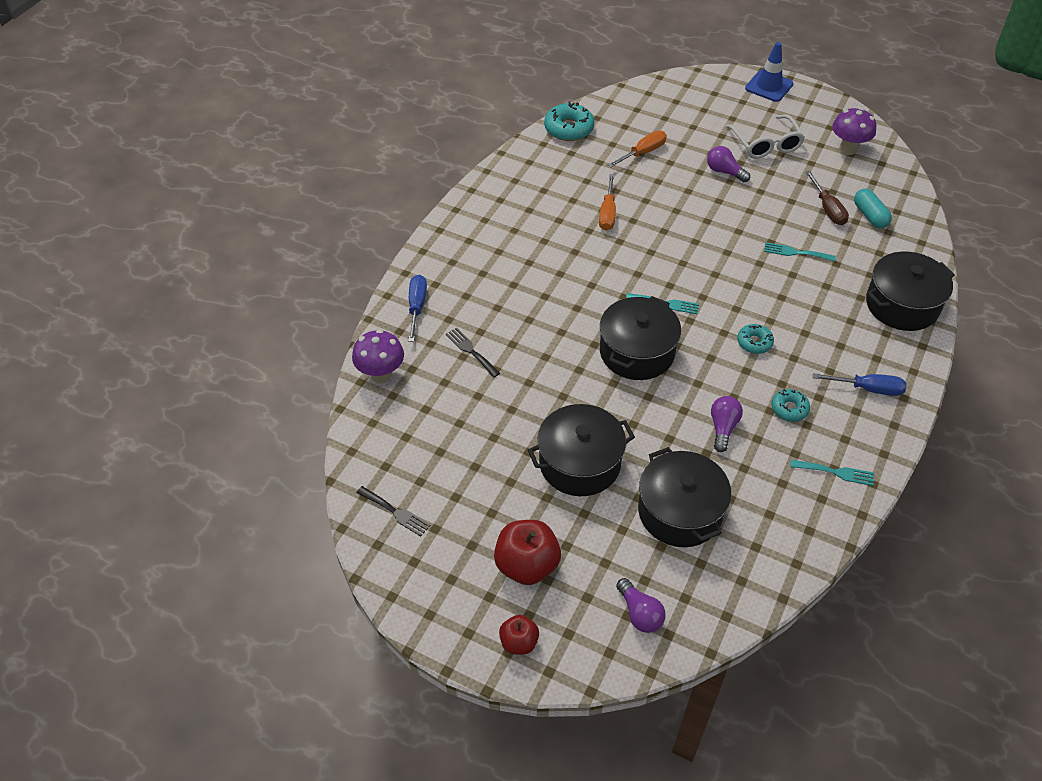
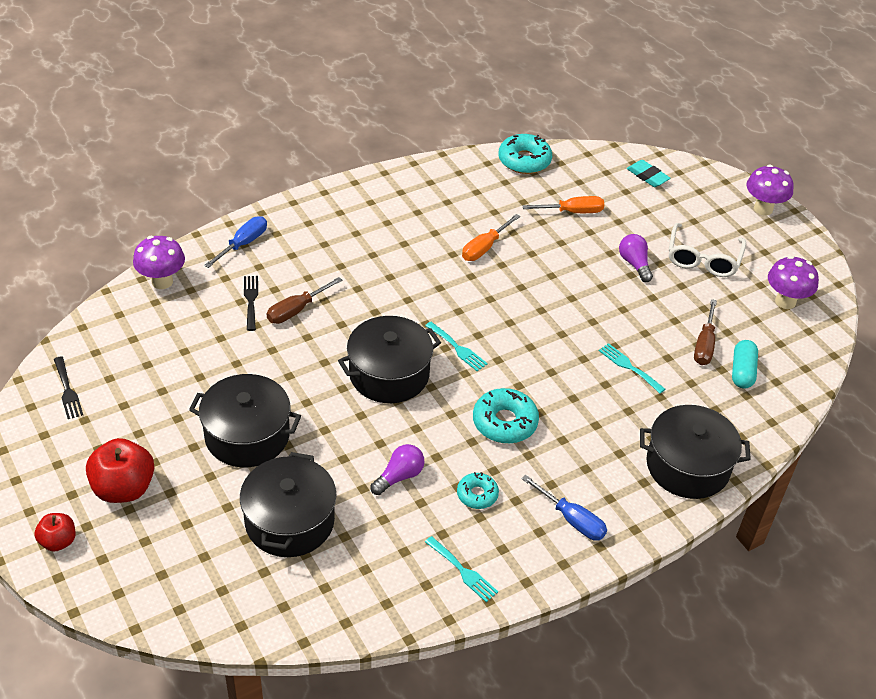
camera: 30 degrees right, 5 degrees down
(515, 340) = (296, 310): none -> brown screwdriver
(639, 613) = (173, 579): purple light bulb -> none
(668, 99) = (647, 176): none -> turquoise eraser
(754, 342) = (504, 422): turquoise donut -> turquoise donut, size x1.66
(769, 86) = (763, 209): blue traffic cone -> purple mushroom

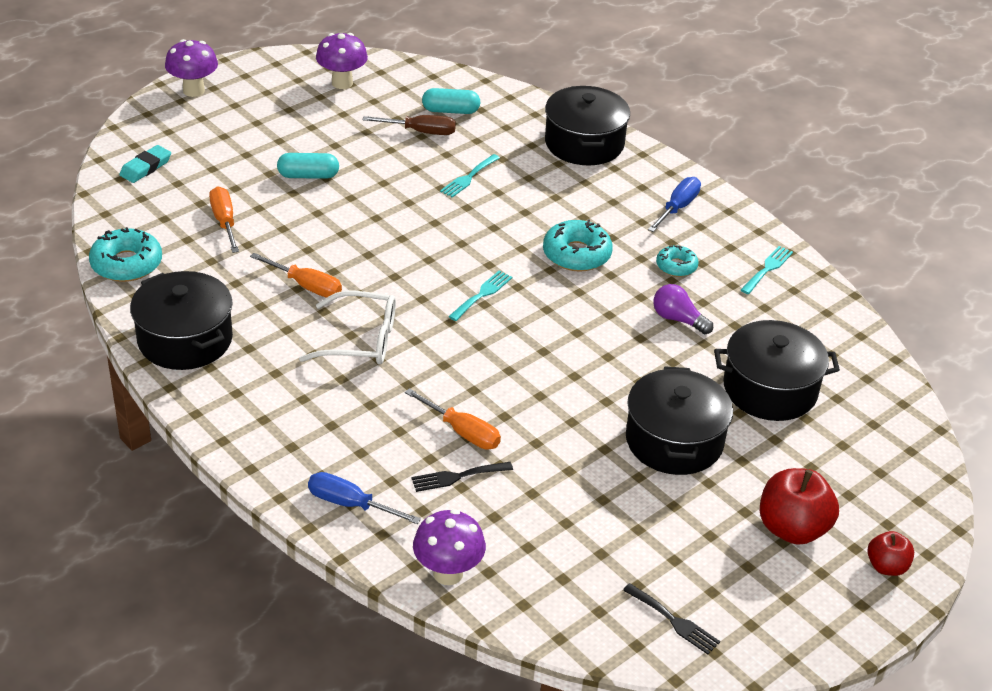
camera: 100 degrees left, 5 degrees down
(67, 391) = (674, 621): black fork -> black fork turned 75 degrees clockwise
(296, 310) = (463, 432): brown screwdriver -> orange screwdriver
(389, 374) = (540, 342): black pot -> black pot (185, 339)
(634, 264) = (308, 175): purple light bulb -> turquoise capsule
(703, 259) = (289, 131): white glasses -> white glasses (362, 340)

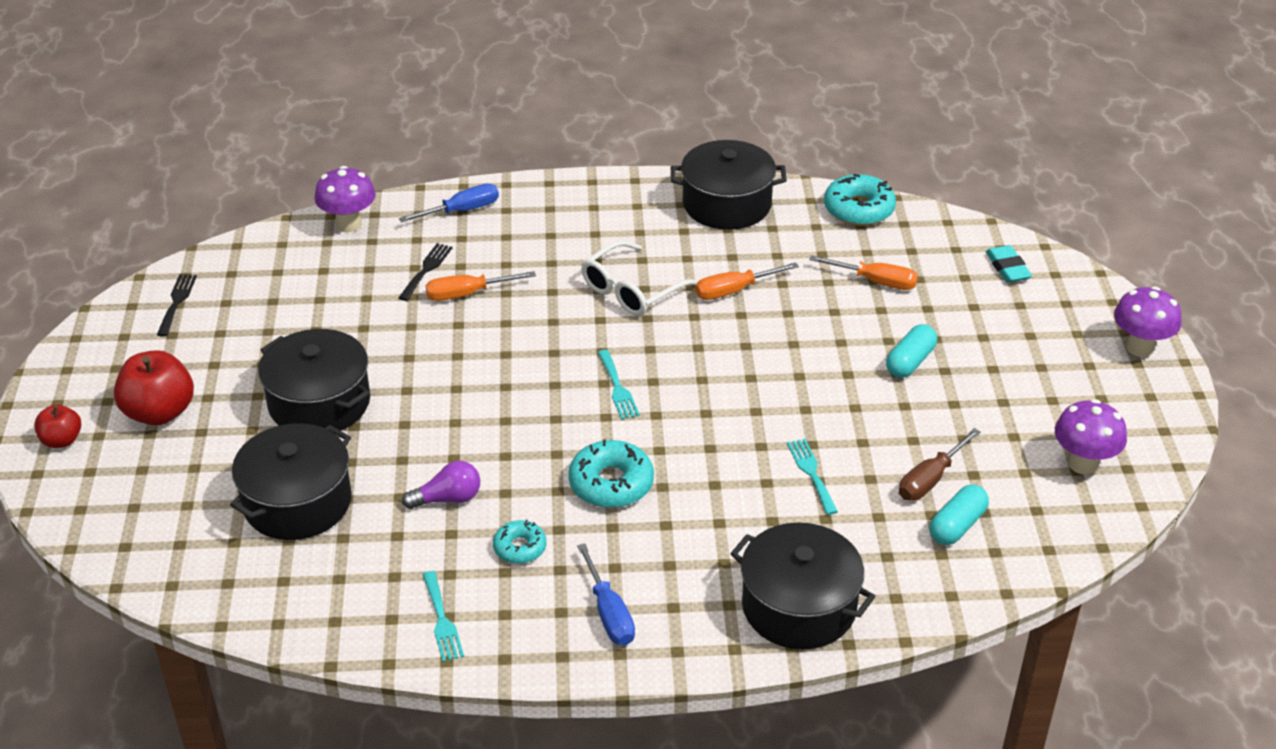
camera: 130 degrees right, 0 degrees up
(674, 621) = (177, 302): black fork -> black fork turned 105 degrees clockwise

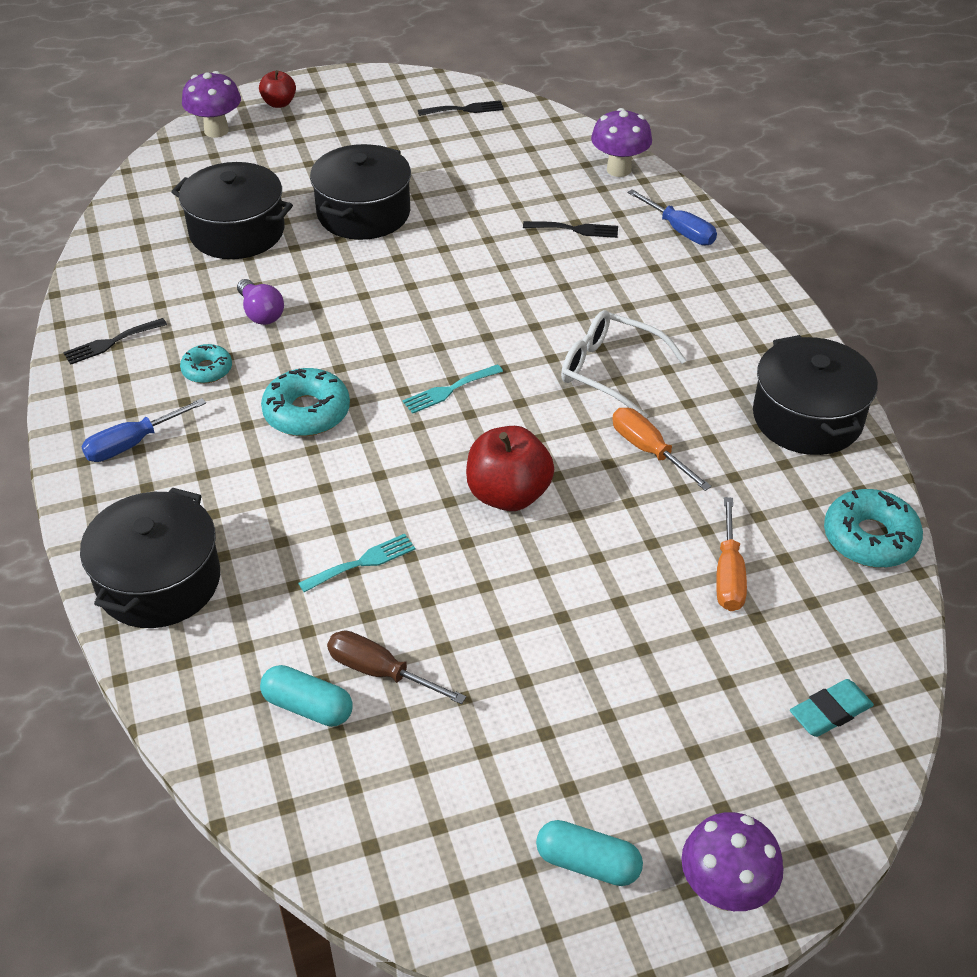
camera: 75 degrees right, 5 degrees up
(159, 412) = (325, 137): red apple -> red apple (508, 494)
(442, 620) = (111, 343): turquoise fork -> black fork
(466, 294) = (550, 262): orange screwdriver -> none
(910, 362) = (586, 627): turquoise capsule -> turquoise capsule (587, 863)
(1083, 464) = (452, 833): purple mushroom -> purple mushroom (216, 131)

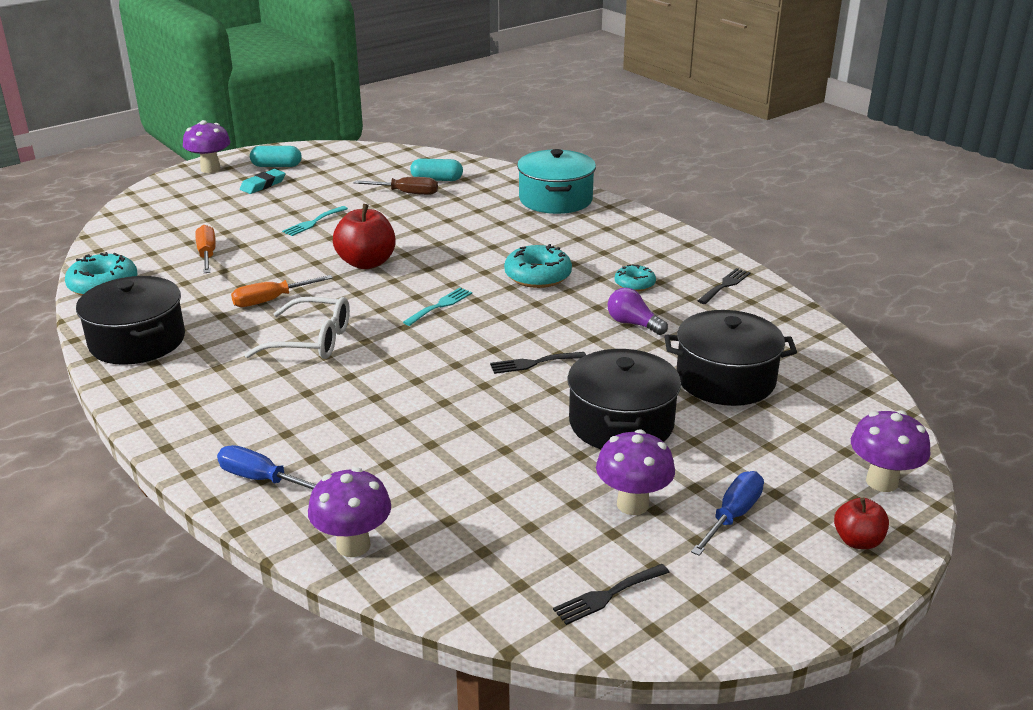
camera: 160 degrees right, 15 degrees down
(131, 444) = (639, 242): blue screwdriver -> blue screwdriver (733, 515)
(159, 581) = (555, 199): black pot -> turquoise pot
(362, 562) = (444, 223): turquoise fork -> turquoise fork (313, 222)
(406, 154) = (632, 504): none -> purple mushroom
(575, 229) = (383, 455): black fork -> black fork (533, 363)
(648, 450) = (270, 300): orange screwdriver -> orange screwdriver turned 120 degrees clockwise
(830, 712) = (148, 218): turquoise eraser -> turquoise eraser (263, 185)

